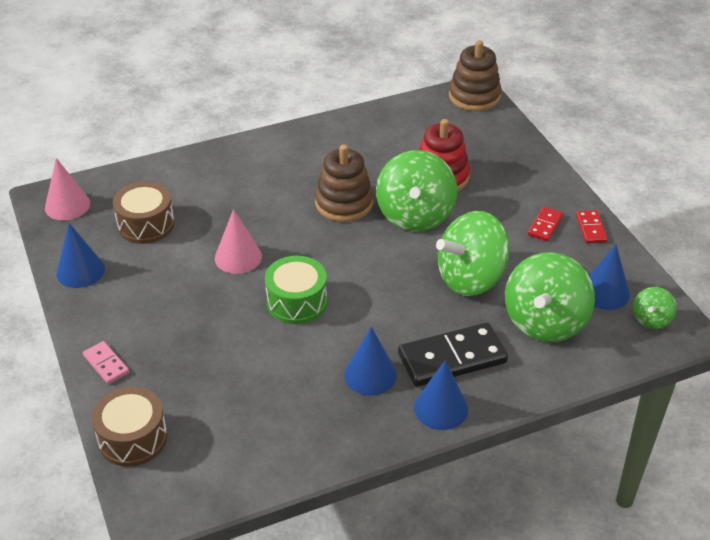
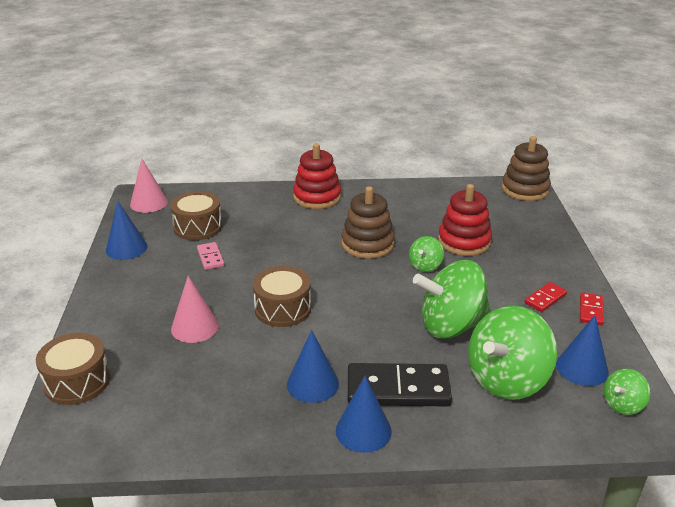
camera: 20 degrees right, 10 degrees down
(106, 364) = (97, 319): pink domino -> pink domino (210, 257)
(238, 257) = (255, 265): pink cone -> pink cone (195, 327)
(258, 155) = (317, 197): none -> red stacking toy
(297, 302) = (282, 309): green drum -> brown drum
(415, 215) = (425, 266): green spinning top -> green spinning top, size x0.48

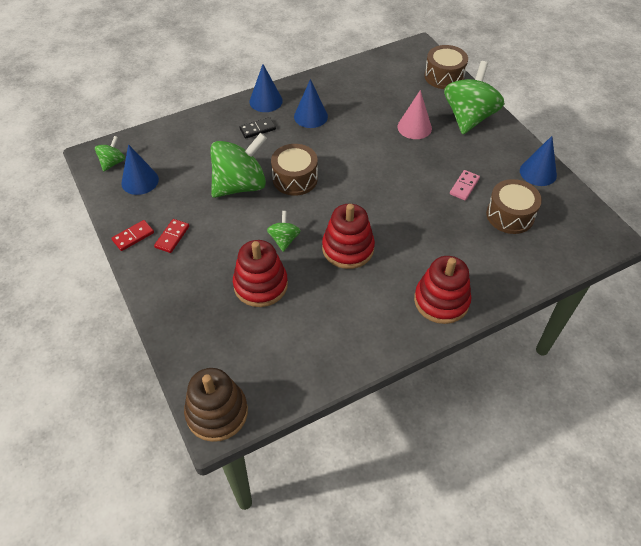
camera: 155 degrees right, 20 degrees up
(149, 203) = (587, 230): pink cone -> none
(210, 257) = (464, 186): pink domino -> pink domino turned 75 degrees clockwise
(282, 309) = (369, 159): brown drum -> brown drum (295, 178)
(367, 244) = (348, 248): brown stacking toy -> red stacking toy
(398, 389) = (257, 129): black domino -> black domino, size x0.50
(507, 380) = (190, 156): green spinning top -> green spinning top (469, 117)
(591, 310) = (133, 236): red domino -> red domino turned 60 degrees clockwise

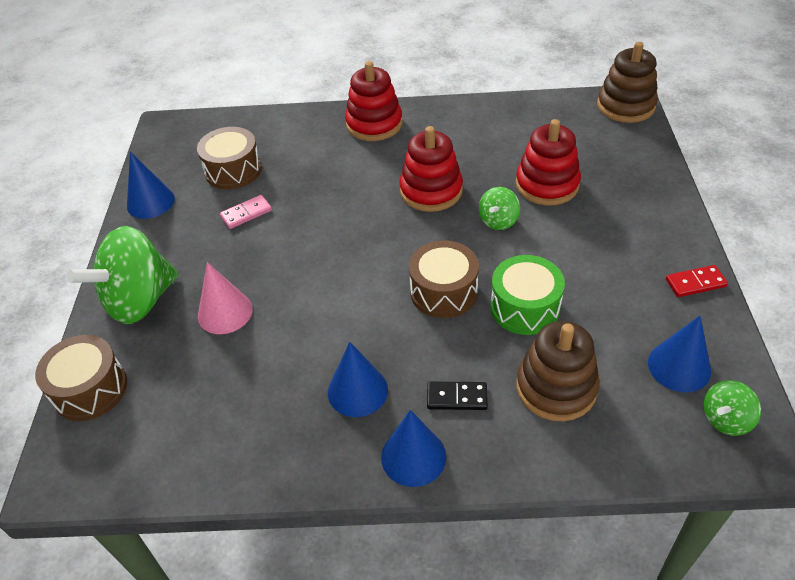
camera: 150 degrees left, 5 degrees down
(172, 237) = (641, 266): red domino -> none
(207, 149) = (556, 387): none -> brown stacking toy
(240, 185) = (525, 307): green spinning top -> green drum

